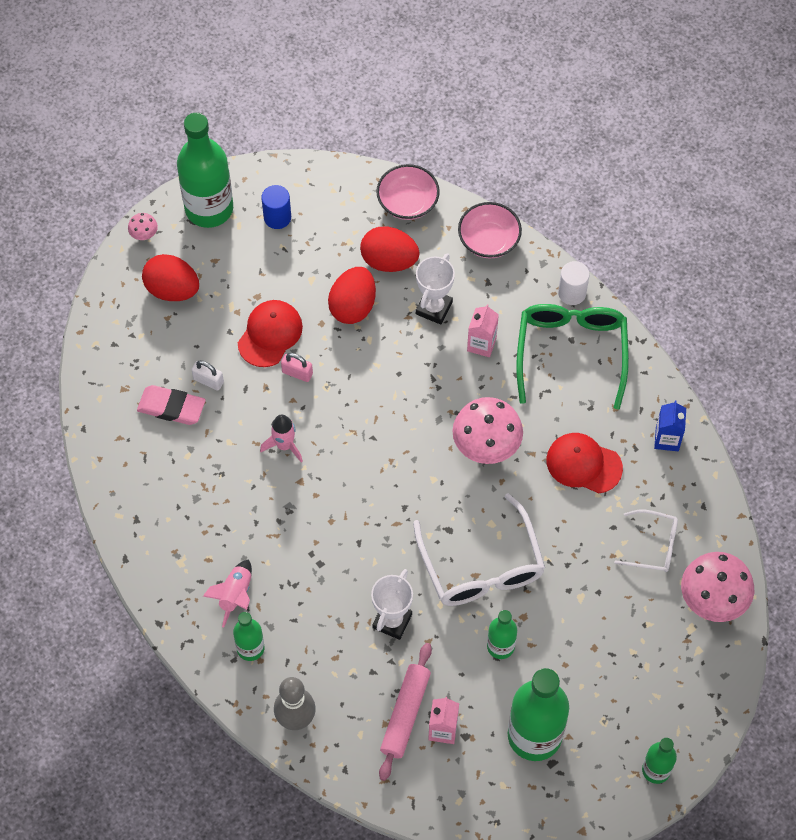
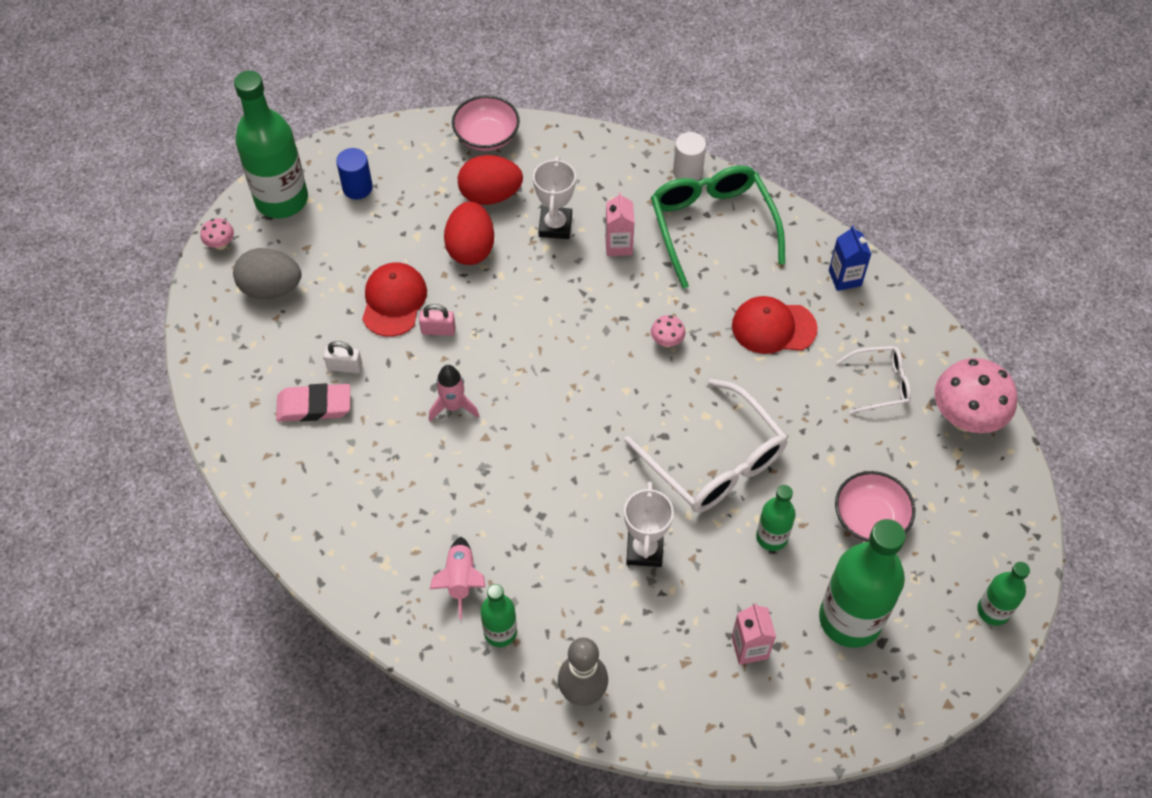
camera: 20 degrees left, 5 degrees down
(172, 289) = (271, 288): red egg -> grey egg
(405, 714) = (702, 645): pink rolling pin -> none
(486, 447) = (667, 341): pink mushroom -> pink mushroom, size x0.45
(489, 240) = (583, 148): pink bowl -> pink bowl (870, 518)

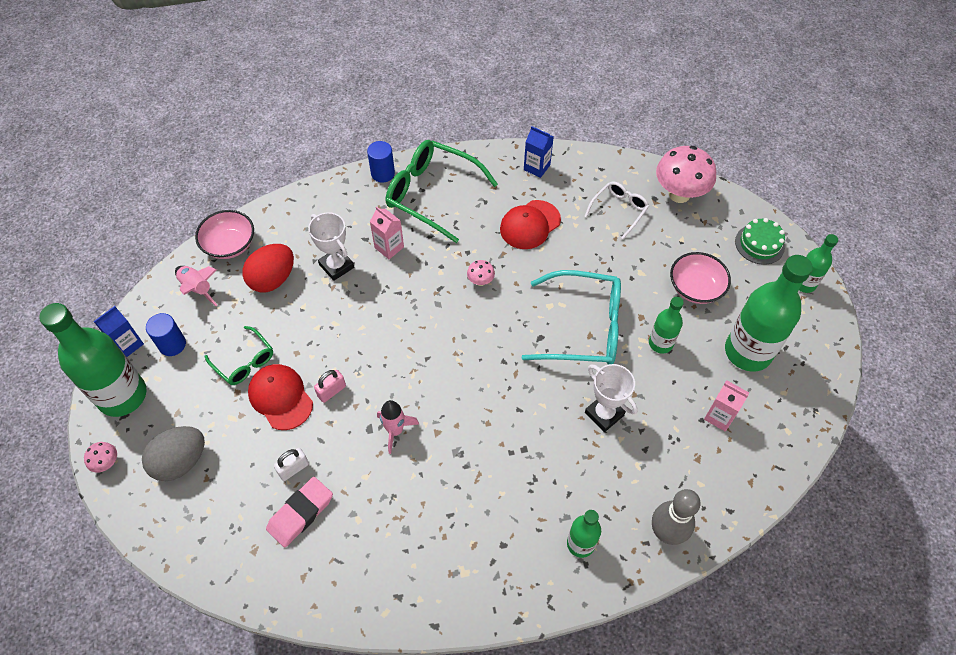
camera: 45 degrees left, 0 degrees up
(325, 160) = (128, 344): none -> blue carton
(396, 248) = (245, 362): none -> green glasses
(460, 580) = (521, 535): pink rocket -> pink rocket (197, 289)
(471, 248) = (296, 322): red egg -> none
(687, 172) = (383, 173): white cylinder -> blue cylinder
(715, 462) = (585, 327): white glasses -> turquoise glasses
(993, 535) = (759, 244): none -> green cake

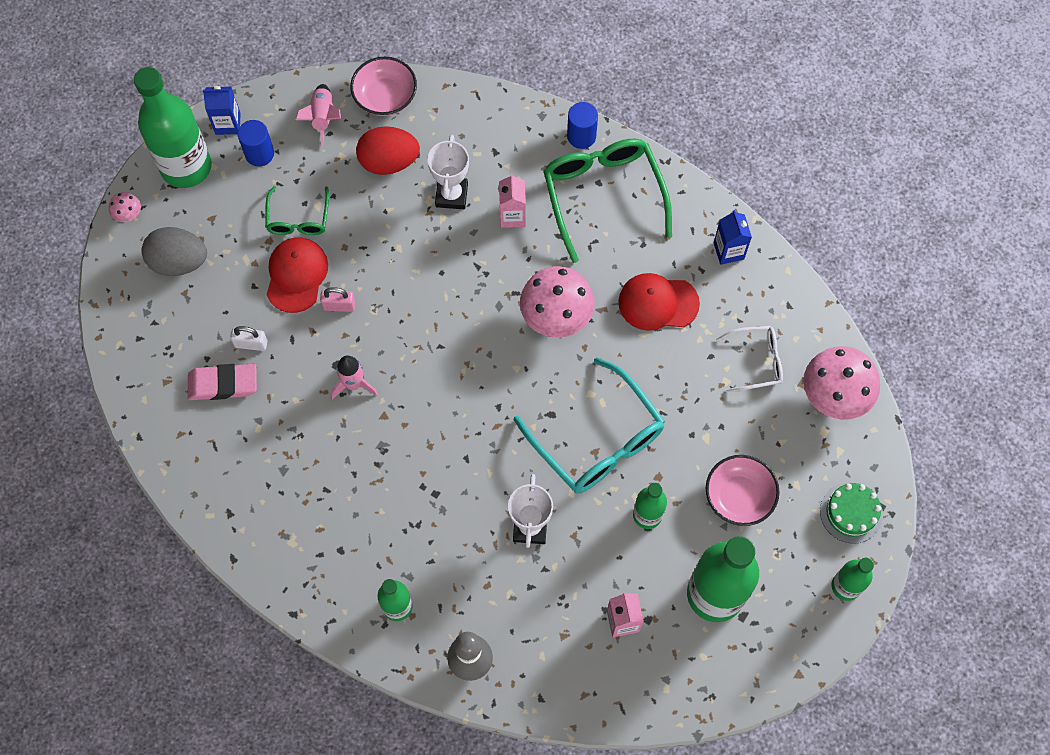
camera: 45 degrees right, 10 degrees up
(480, 281) = (556, 318): pink mushroom -> pink mushroom, size x2.24

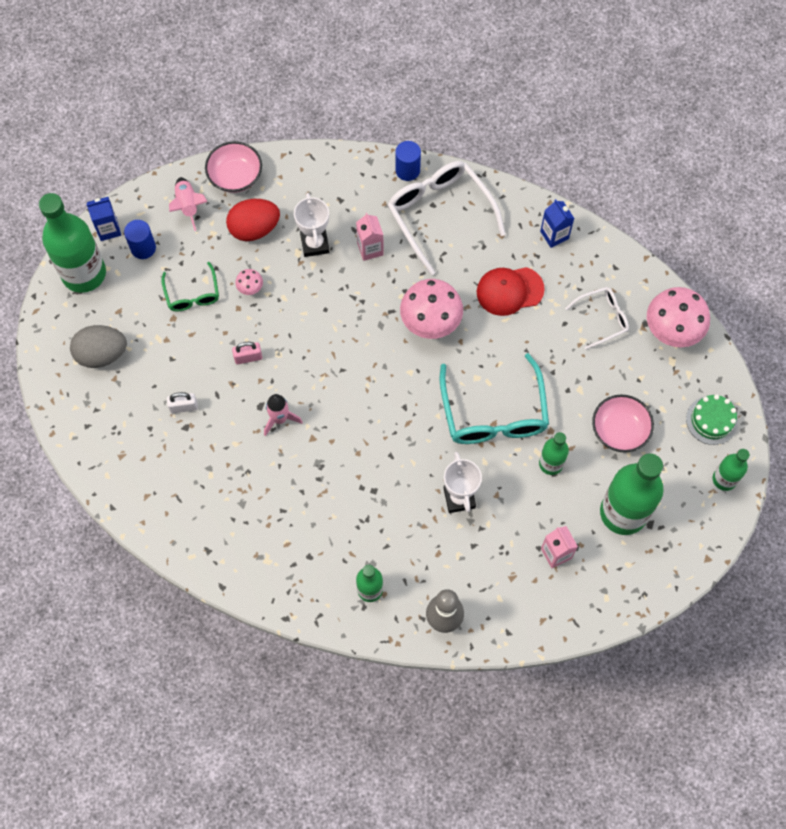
camera: 15 degrees left, 0 degrees up
(129, 215) = (47, 326): pink mushroom -> pink mushroom (250, 288)
(223, 384) = (170, 446): pink eraser -> none
(296, 275) = (205, 341): red cap -> none
(598, 441) = (494, 414): turquoise glasses -> turquoise glasses turned 45 degrees clockwise
(603, 194) = (439, 213): green glasses -> white glasses

